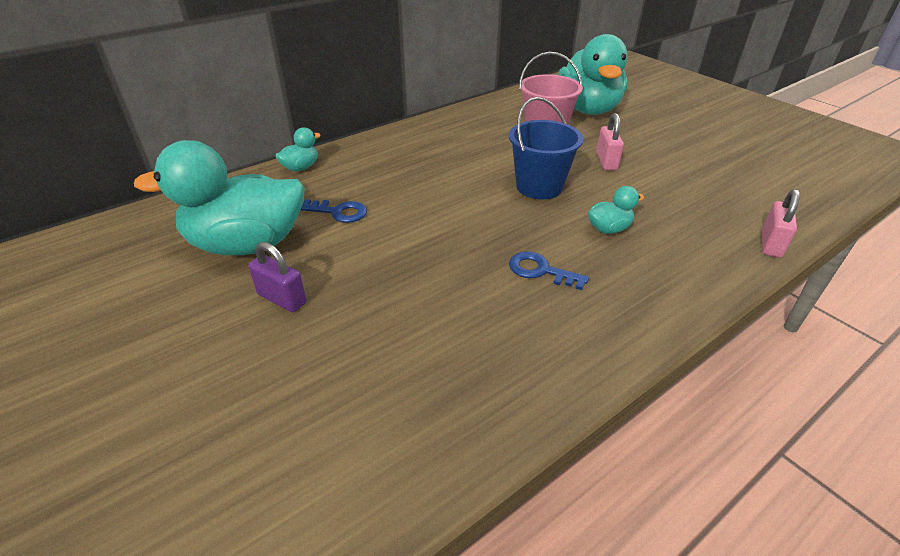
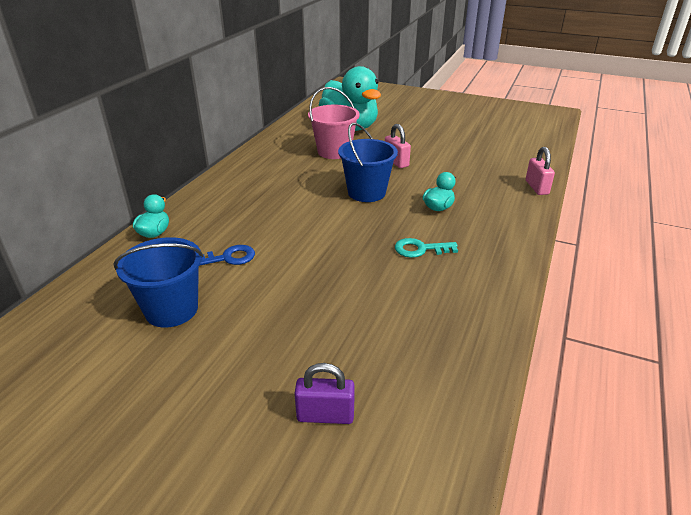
camera: 30 degrees left, 5 degrees down
(247, 244) = (171, 309): turquoise duck -> blue bucket
(282, 299) = (249, 338): purple padlock -> purple padlock (325, 415)
(540, 270) = (420, 249): blue key -> turquoise key

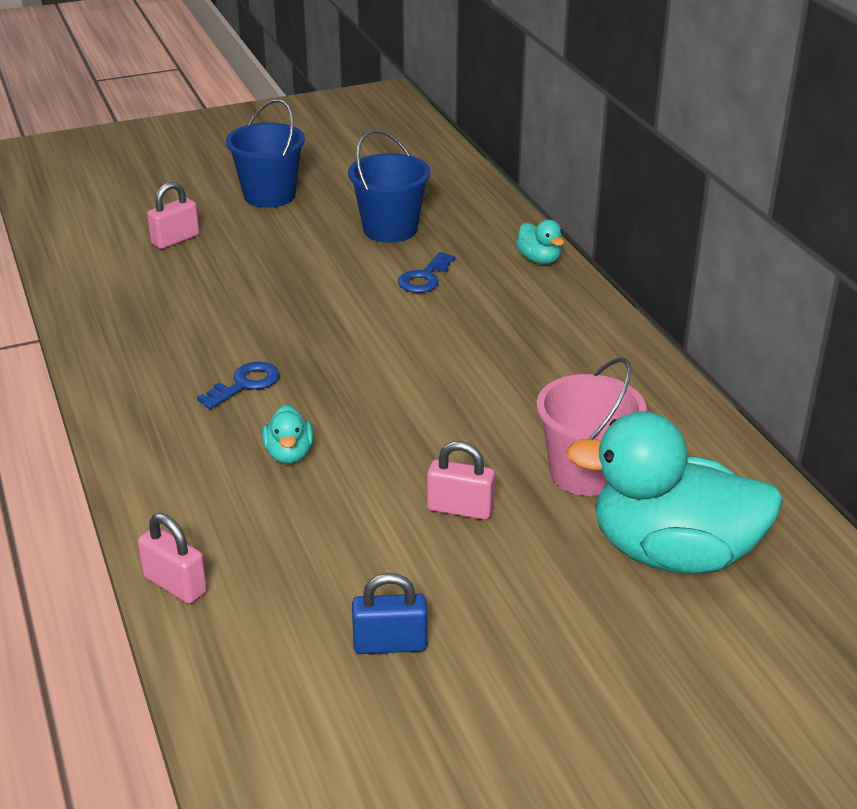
camera: 135 degrees right, 0 degrees up
(325, 415) = (175, 240): purple padlock -> pink padlock
(366, 192) = (415, 424): blue bucket -> blue bucket (269, 195)
(420, 249) = (245, 384): turquoise key -> blue key
(472, 145) = (390, 644): none -> blue padlock

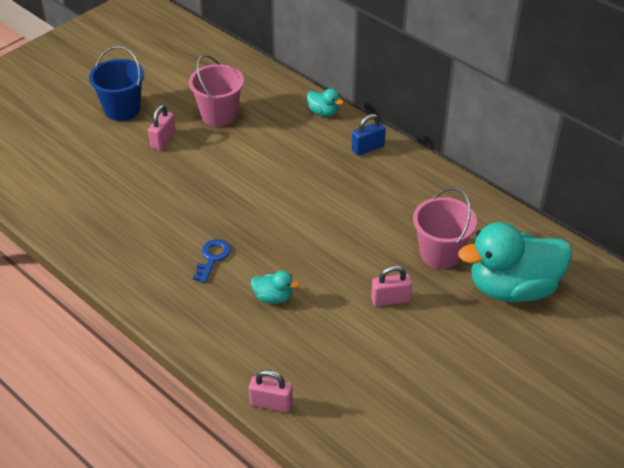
camera: 25 degrees left, 10 degrees up
(175, 240) = (86, 163): pink padlock -> pink padlock (163, 140)
(289, 454) = (273, 297): turquoise duck -> turquoise duck turned 45 degrees counterclockwise
(390, 229) = (219, 115): blue bucket -> pink bucket
(390, 644) = (409, 394): blue padlock -> blue padlock (368, 148)
(424, 278) = (265, 146): blue key -> none

